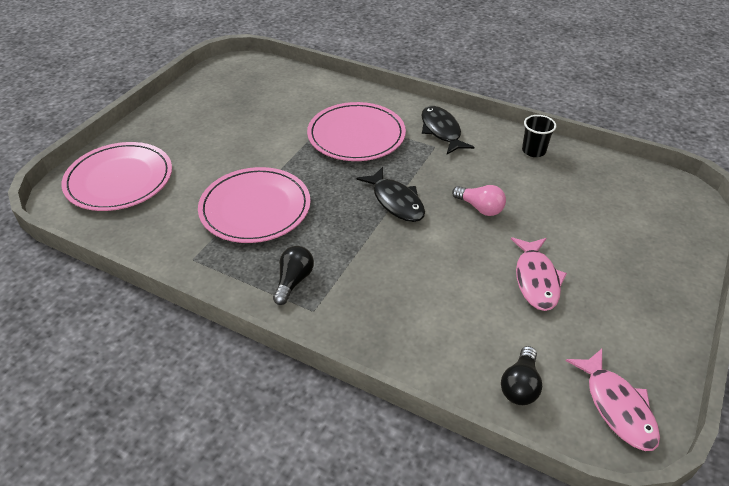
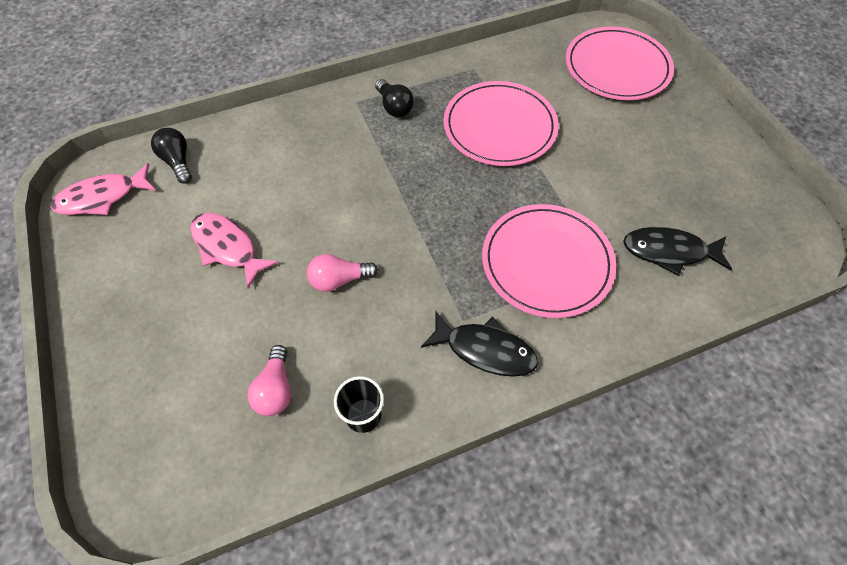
camera: 130 degrees right, 15 degrees up
(396, 201) = (413, 222): black fish -> black fish (669, 251)
(571, 188) = (275, 389): none -> pink light bulb
(617, 407) = (102, 197): pink fish -> pink fish turned 45 degrees counterclockwise

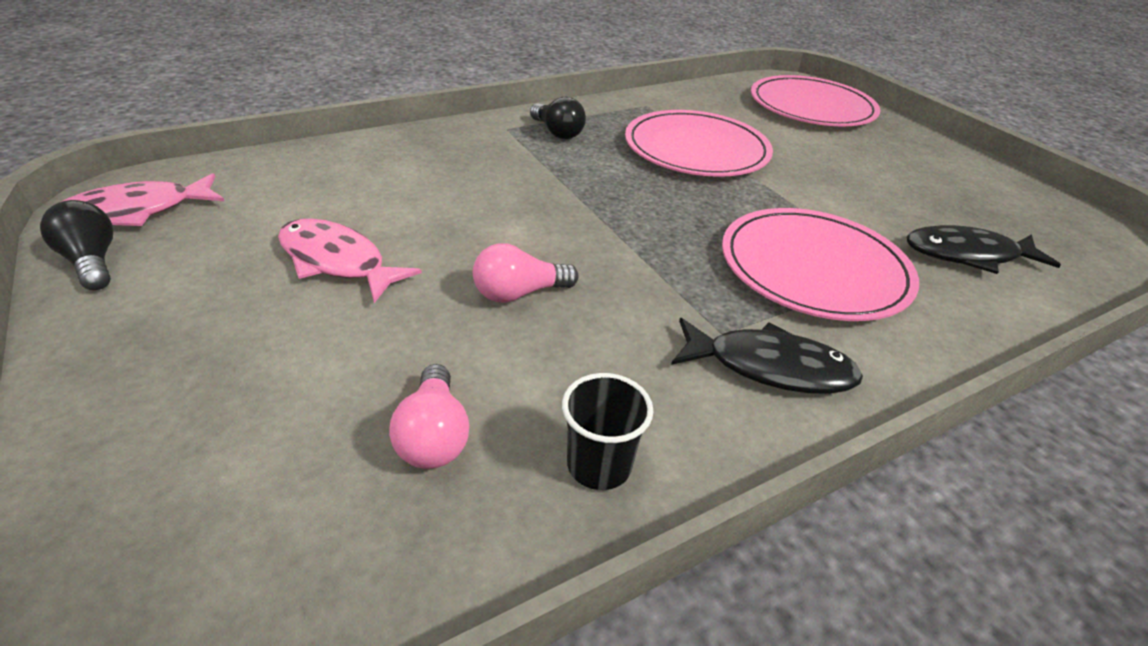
camera: 10 degrees left, 20 degrees down
(178, 162) = (259, 177): black light bulb -> black light bulb (92, 262)

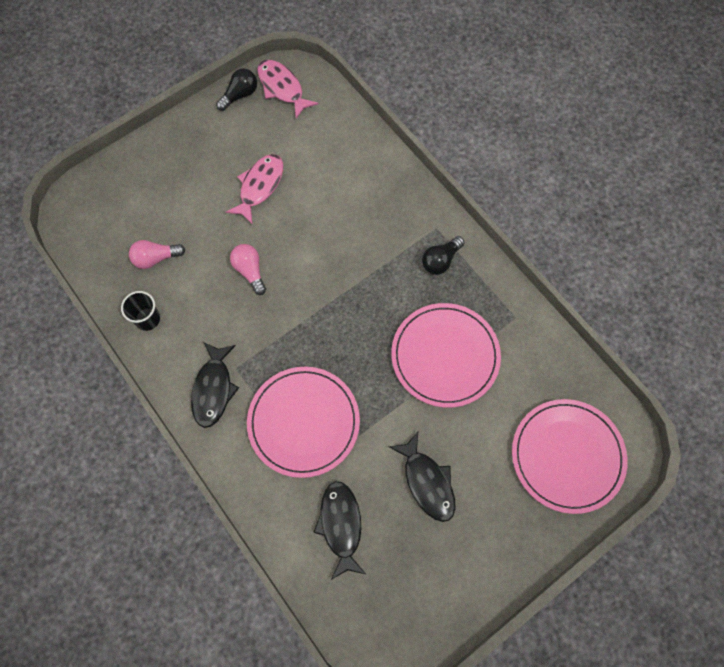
camera: 85 degrees right, 30 degrees up
(873, 184) = (427, 482): none -> black fish

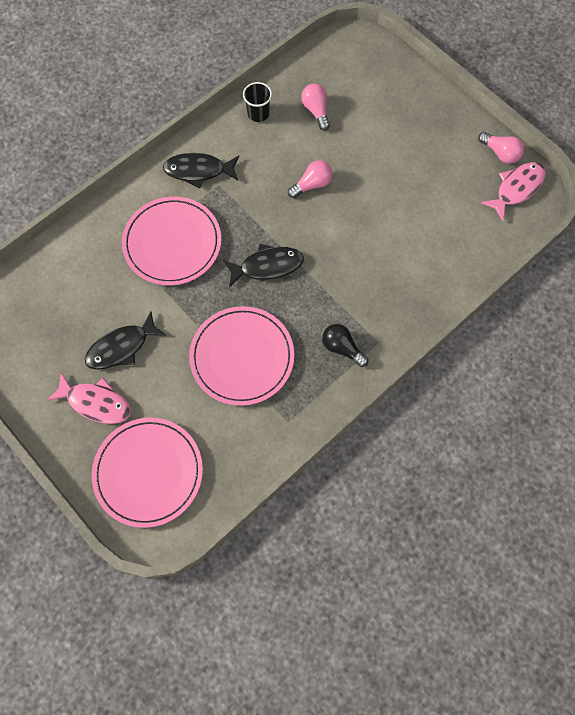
camera: 85 degrees right, 0 degrees up
(240, 95) = (500, 153): black light bulb -> pink light bulb
(260, 186) = (401, 182): pink fish -> pink fish (96, 402)
(341, 525) = (83, 280): black fish -> black fish (267, 266)

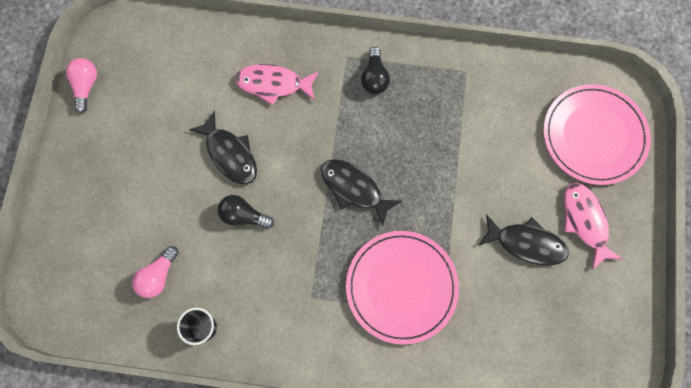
camera: 130 degrees left, 5 degrees up
(198, 171) = (311, 329): black fish -> black fish (230, 154)
(242, 357) = (448, 144): pink plate -> none
(312, 184) = (243, 215): pink light bulb -> black light bulb
(516, 188) = (115, 51): pink fish -> pink fish (273, 84)

